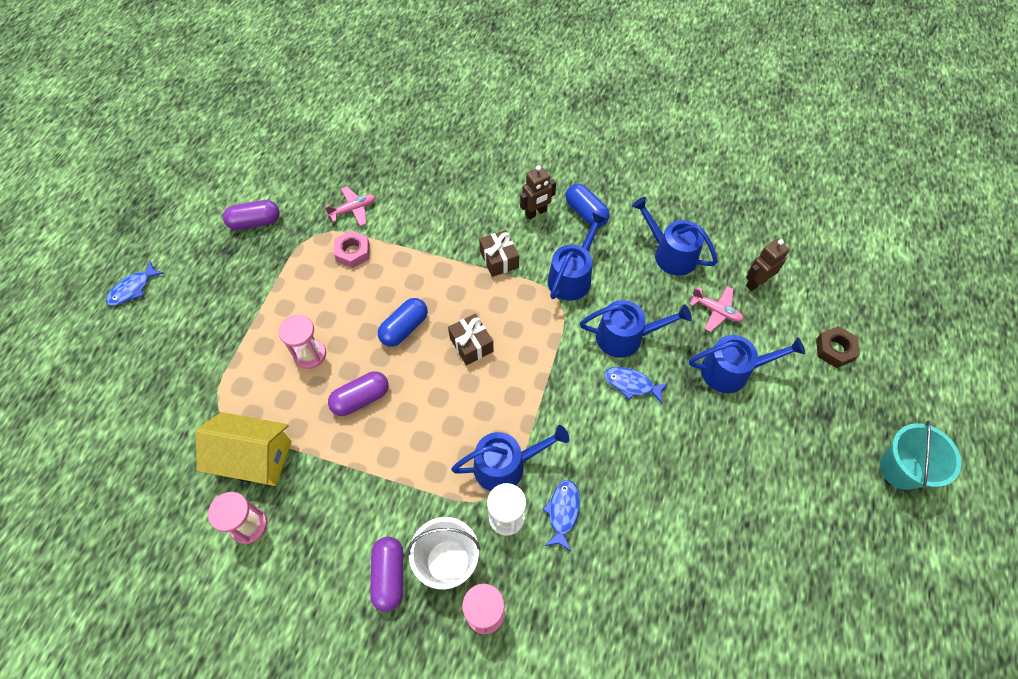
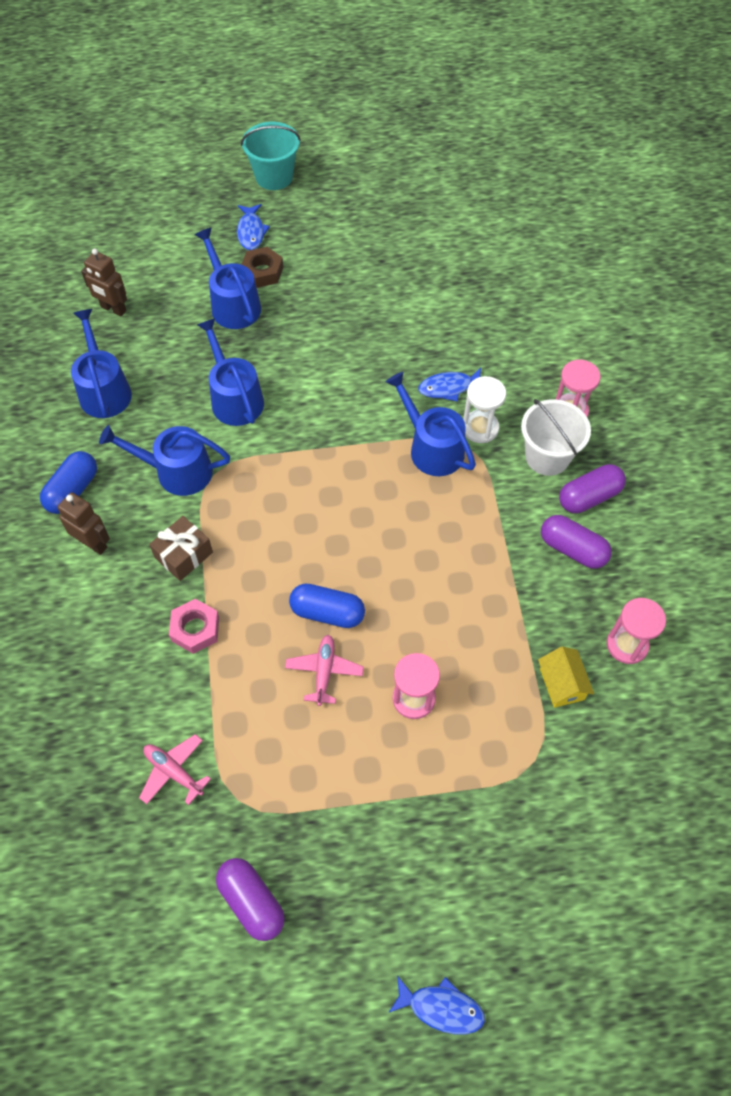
camera: 115 degrees left, 0 degrees up
(254, 457) = (561, 684): yellow house -> yellow house, size x0.56
(353, 252) = (245, 732): pink nut -> pink nut (195, 629)
(361, 399) = (436, 613): purple capsule -> purple capsule (572, 549)
(471, 345) = (314, 534): brown gift -> none
(631, 384) = (288, 376): blue fish -> blue fish (251, 232)
(670, 254) = (104, 390): blue watering can -> blue watering can turned 150 degrees clockwise
(716, 311) = (165, 332): pink plane -> pink plane (324, 671)
(834, 349) = (170, 236): brown nut -> brown nut (262, 272)

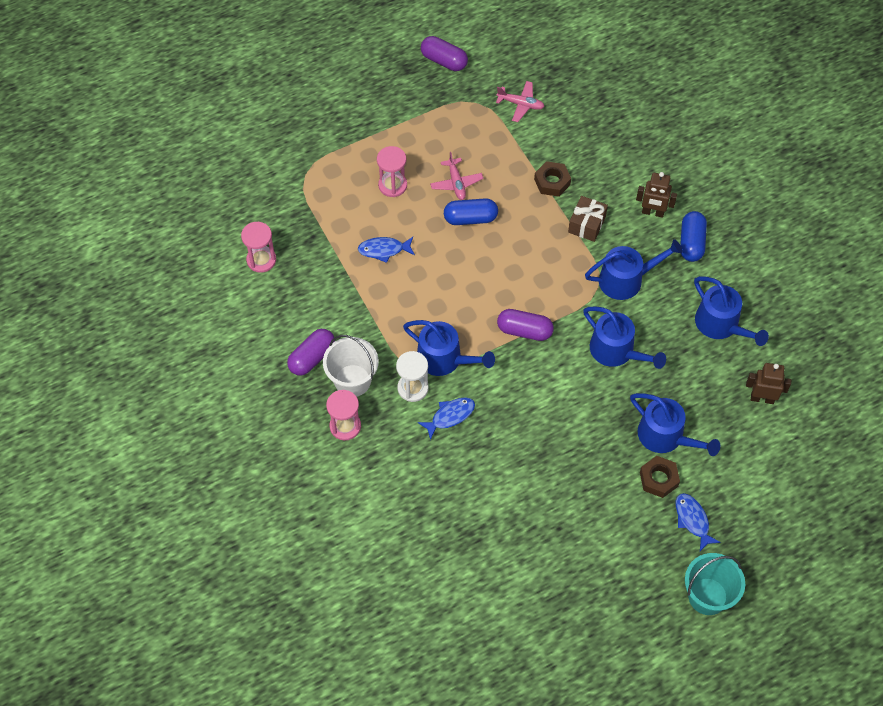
camera: 160 degrees right, 0 degrees up
(195, 629) = (552, 182): pink nut -> brown nut
(441, 1008) = (323, 48): blue fish -> blue fish (384, 250)
(561, 684) = (299, 222): yellow house -> none
(572, 549) = (314, 314): purple capsule -> purple capsule (524, 331)

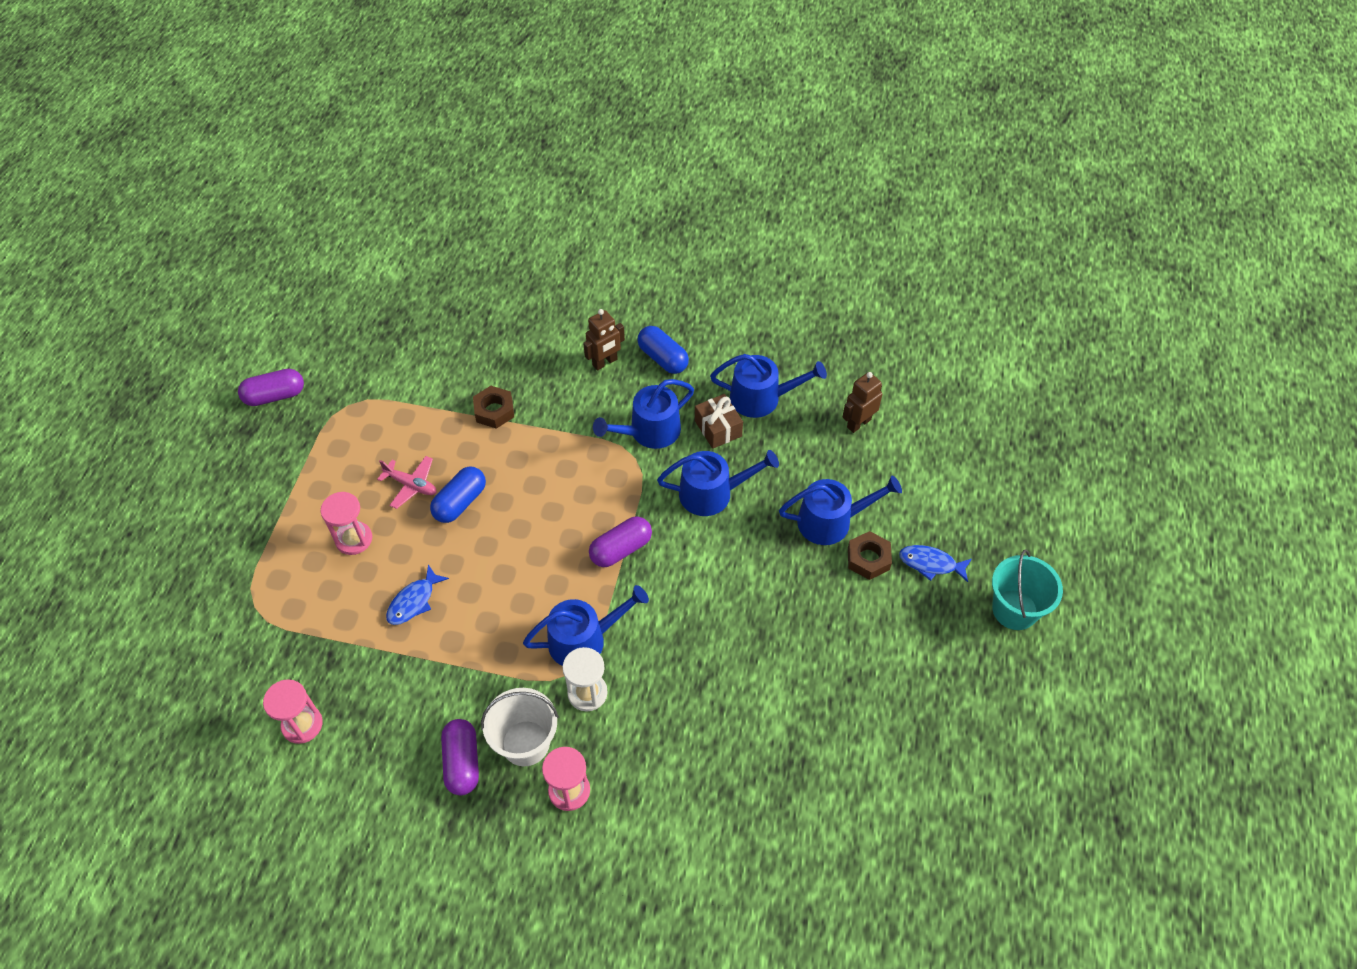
camera: 50 degrees left, 5 degrees down
(450, 416) = (649, 682): blue fish -> none
(521, 104) = (390, 373): pink plane -> none
(587, 224) = (565, 418): brown gift -> brown gift (718, 428)
(626, 279) = (649, 431): blue watering can -> blue watering can turned 150 degrees counterclockwise

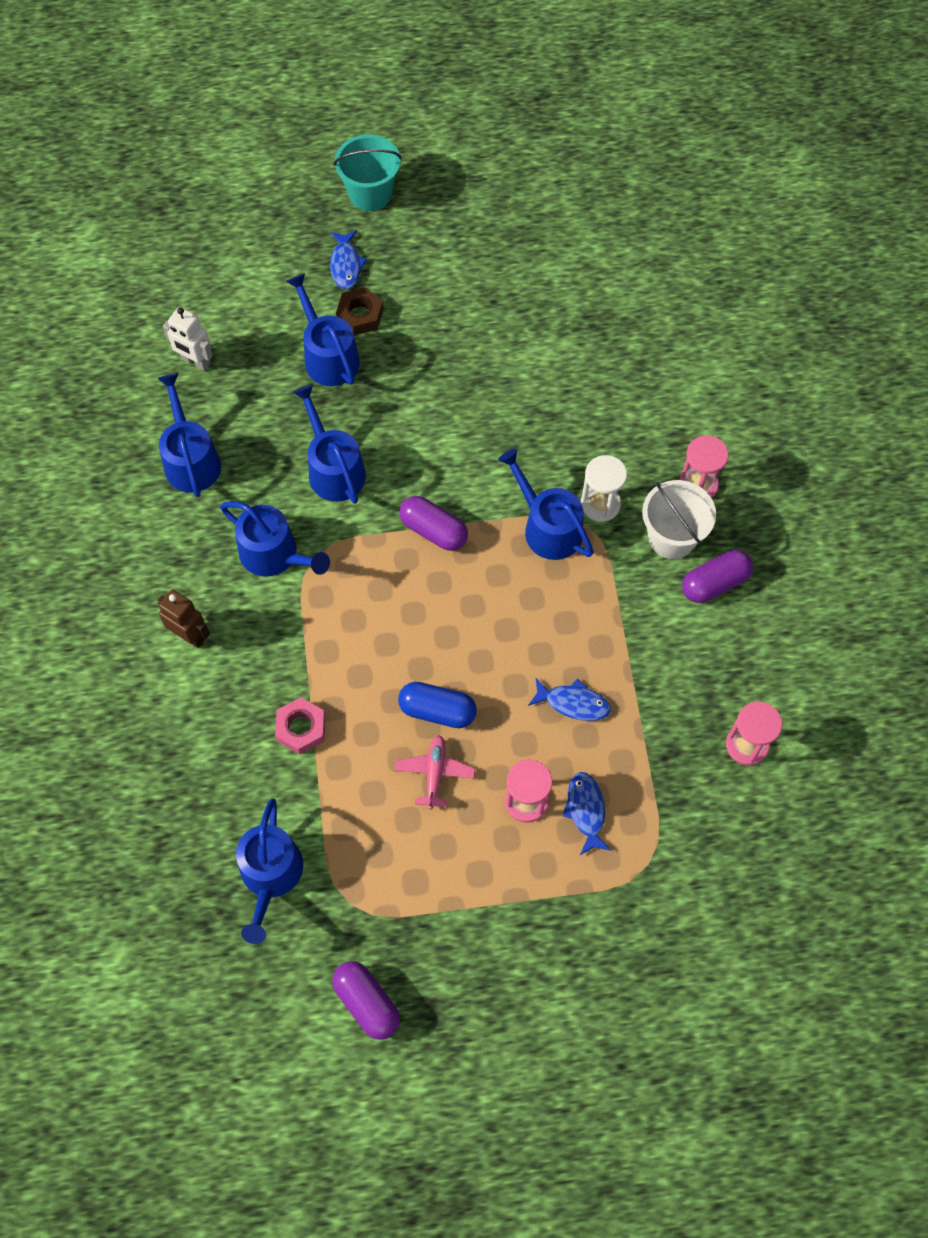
camera: 110 degrees left, 10 degrees up
(322, 578) = (586, 810): none -> blue fish
(396, 365) = (270, 875): none -> blue watering can
(494, 411) = (301, 728): brown nut -> pink nut
(663, 358) = (164, 576): blue capsule -> none
(718, 428) = (247, 489): brown gift -> none
(858, 423) = (195, 361): brown robot -> white robot

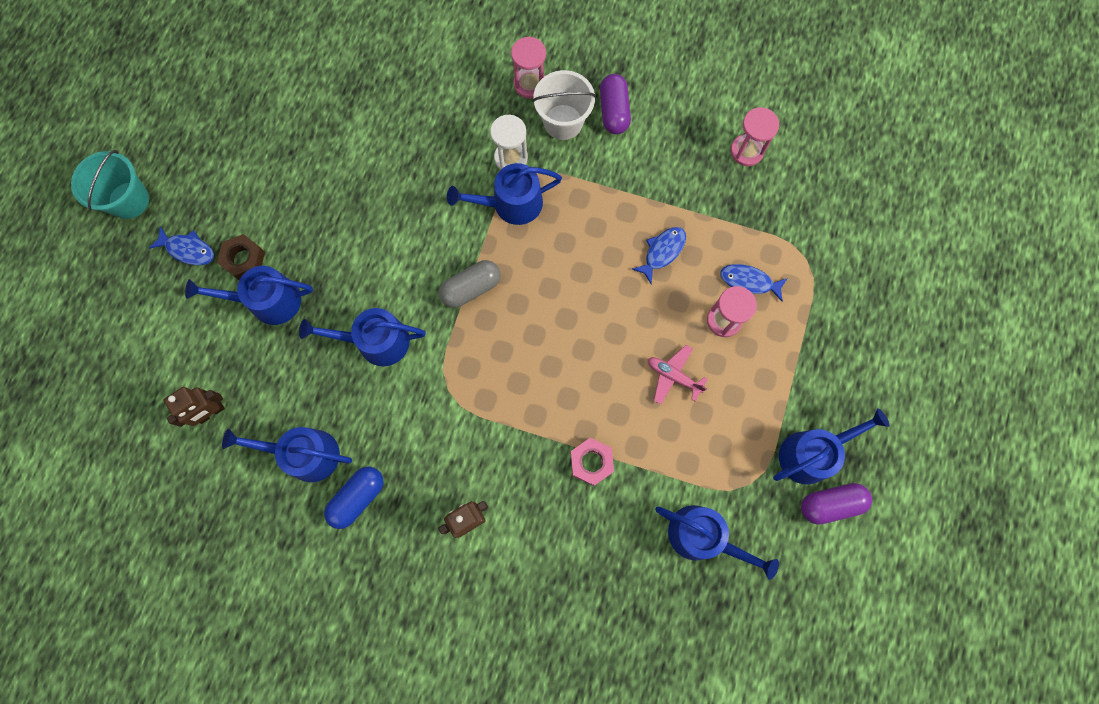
camera: 65 degrees left, 10 degrees up
(195, 361) = (211, 412): white robot -> brown robot
(274, 554) = (429, 421): blue watering can -> blue watering can (811, 453)
(433, 530) = (471, 288): purple capsule -> grey capsule
(437, 711) = (624, 352): blue capsule -> blue capsule (358, 498)

